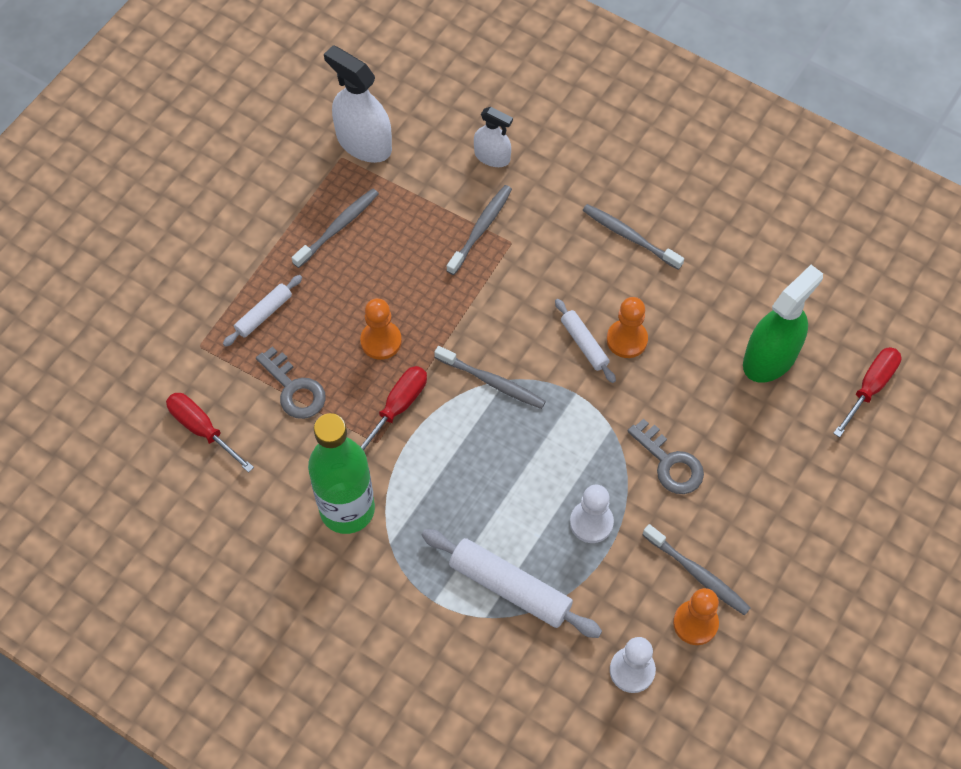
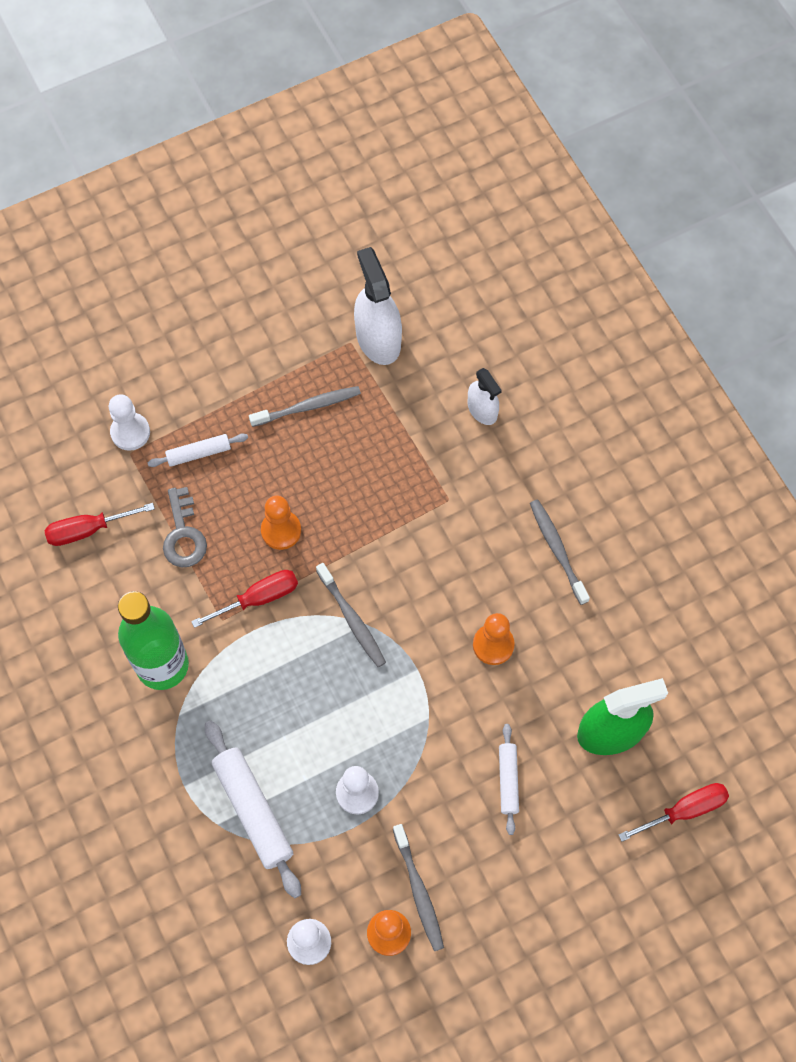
camera: 30 degrees right, 5 degrees up
(188, 328) = (130, 432): none -> white pawn
(202, 430) = (88, 529): red screwdriver -> red screwdriver turned 90 degrees counterclockwise
(481, 229) = (430, 473): grey toothbrush -> none
(584, 344) = (453, 628): white rolling pin -> white rolling pin (508, 780)
(669, 463) = (458, 778): grey key -> none

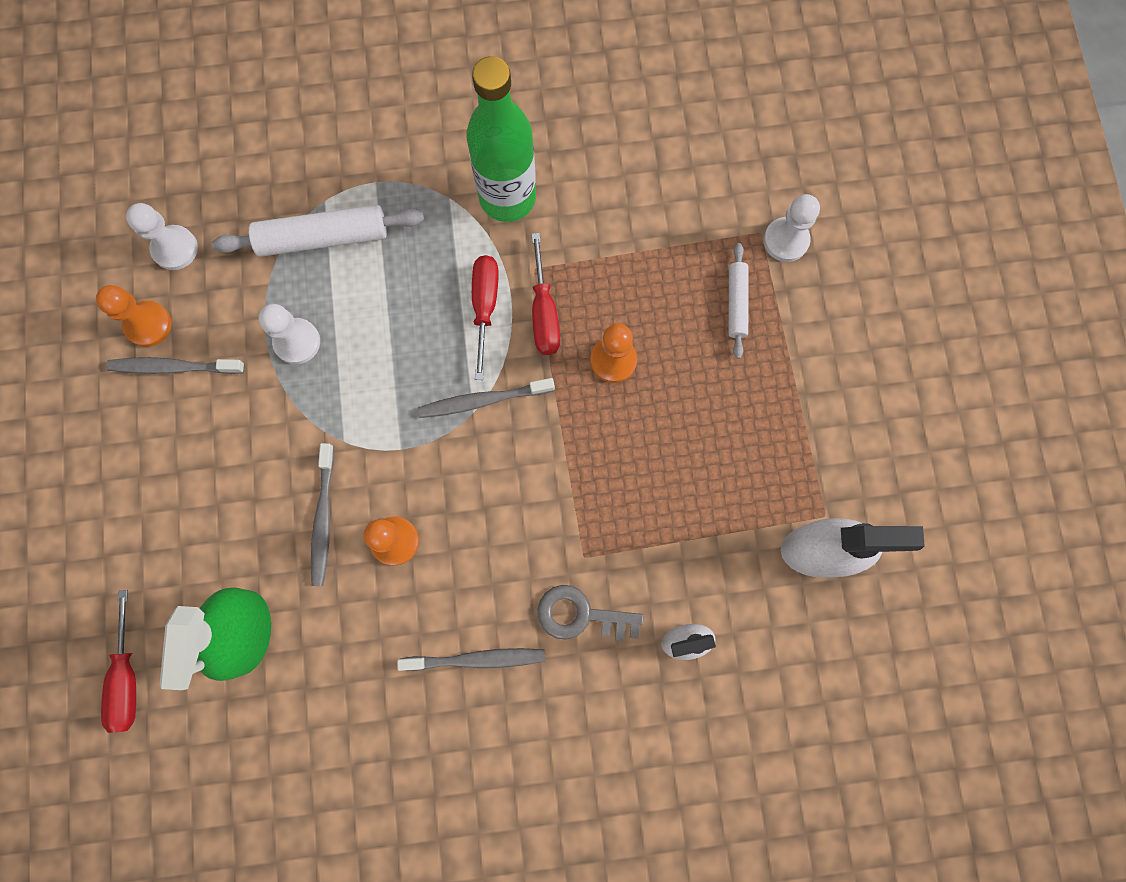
camera: 110 degrees right, 10 degrees up
(88, 529) = (684, 168): red screwdriver -> red screwdriver (485, 307)
(183, 534) = (645, 259): grey key -> grey key (581, 615)
(308, 407) = (755, 439): grey toothbrush -> grey toothbrush (323, 519)
(508, 780) = (243, 499): white rolling pin -> none

